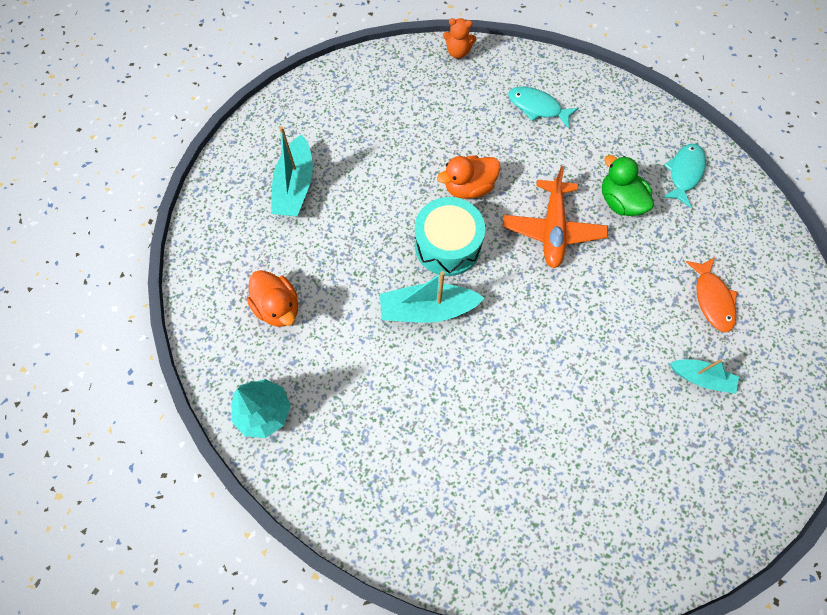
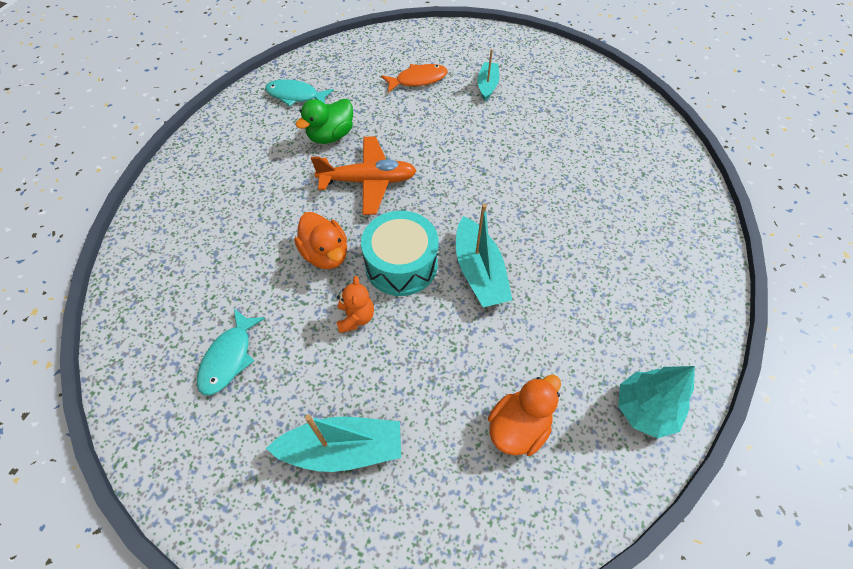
camera: 100 degrees left, 10 degrees down
(458, 52) = (122, 289): orange teddy bear -> orange teddy bear (356, 318)
(537, 107) = (215, 204): turquoise fish -> turquoise fish (229, 358)

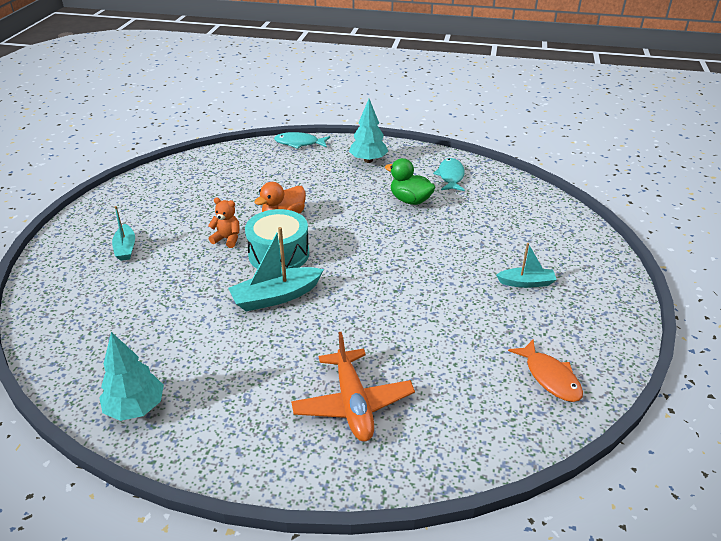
camera: 80 degrees right, 20 degrees down
(227, 158) = (368, 160): none -> turquoise tree
(229, 358) = (195, 194): turquoise fish -> turquoise fish (299, 143)
(343, 449) = (126, 248): turquoise boat -> turquoise boat, size x0.62
(356, 318) = (227, 239): orange teddy bear -> orange teddy bear turned 150 degrees counterclockwise
(368, 181) = (364, 226): orange plane -> orange plane (353, 403)
(418, 80) = (509, 237): orange fish -> orange fish (550, 377)
(518, 427) = (130, 329): orange duck -> none

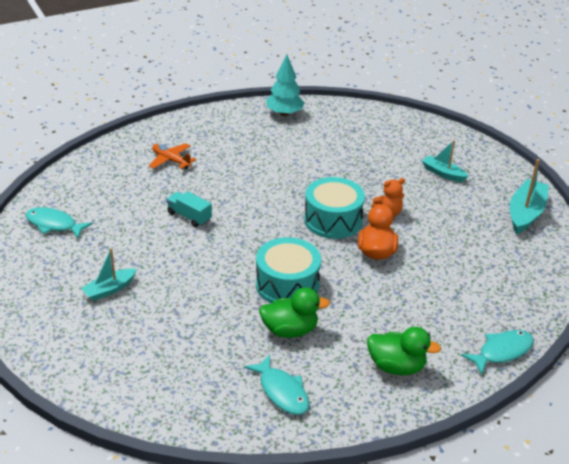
camera: 140 degrees right, 0 degrees up
(276, 297) = (291, 191): turquoise boat -> turquoise boat (525, 213)
(353, 403) = (171, 160): orange plane -> orange plane, size x0.64
(368, 160) = (396, 366): turquoise tree -> green duck
(378, 225) = (287, 284): none -> turquoise drum
(400, 317) = (189, 217): none -> turquoise truck
(550, 377) = (54, 224): orange fish -> turquoise fish

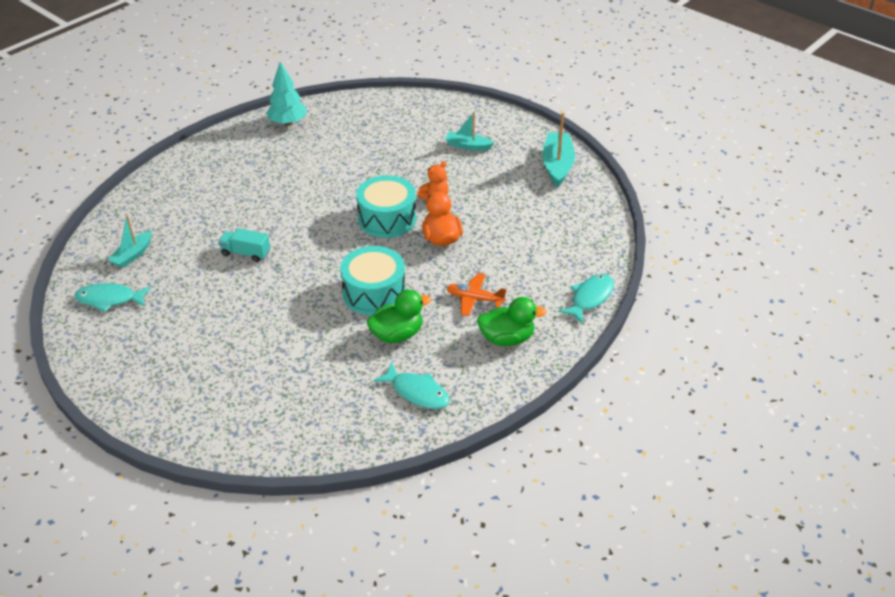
camera: 20 degrees left, 5 degrees up
(109, 289) = (204, 347): turquoise boat -> turquoise boat (133, 255)
(171, 160) = (197, 201): orange plane -> orange plane (474, 299)

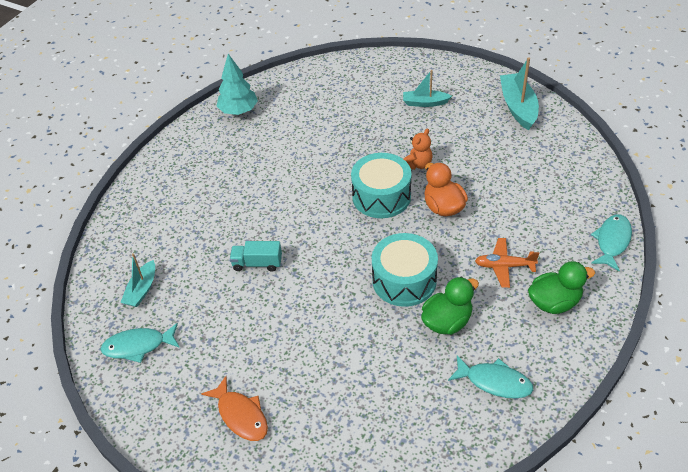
camera: 10 degrees left, 5 degrees up
(174, 372) = (241, 415): none -> orange fish

